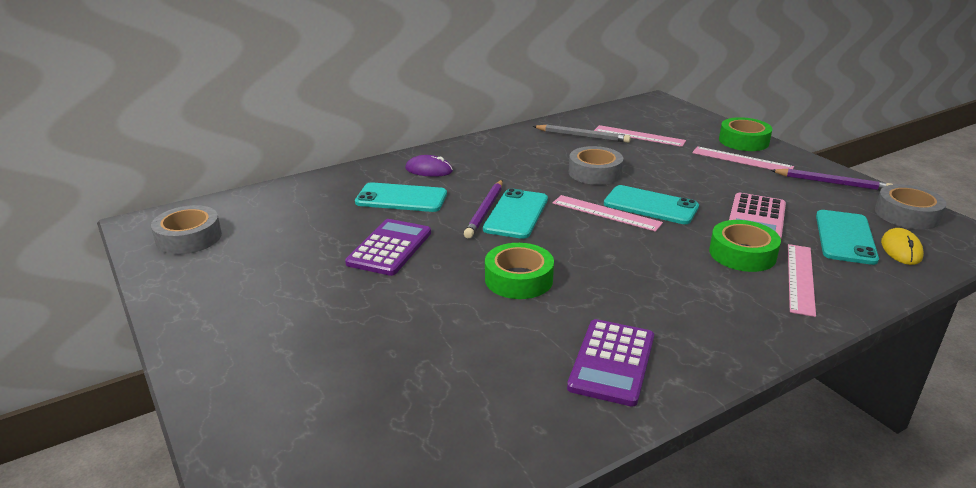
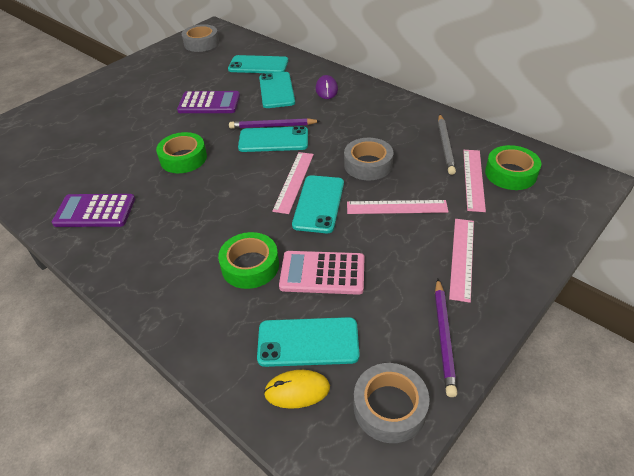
camera: 75 degrees right, 15 degrees up
(320, 202) = (258, 65): none -> turquoise phone
(743, 141) = (520, 257): green tape -> green tape (510, 173)
(800, 278) = (217, 305): pink ruler -> pink ruler (396, 207)

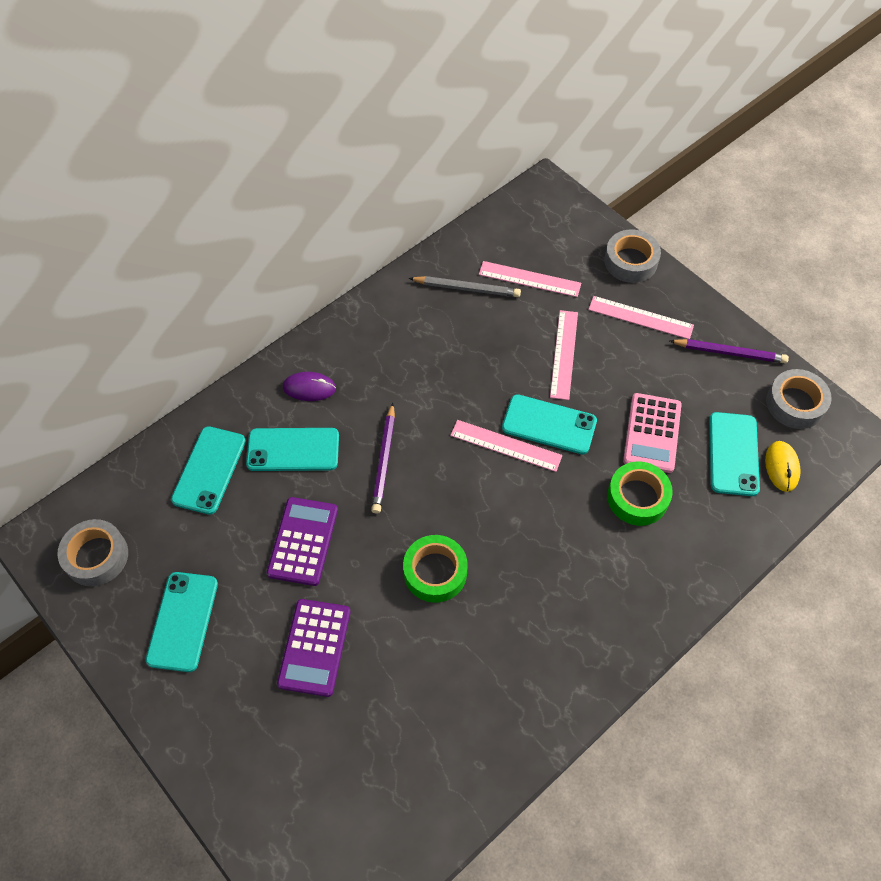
camera: 85 degrees left, 15 degrees up
(95, 211) = (529, 676): purple calculator -> purple calculator (314, 647)
(273, 140) = (416, 461): turquoise phone -> turquoise phone (183, 621)
(368, 165) = (487, 367): grey tape -> grey tape (630, 261)
(510, 173) = (525, 246): green tape -> none

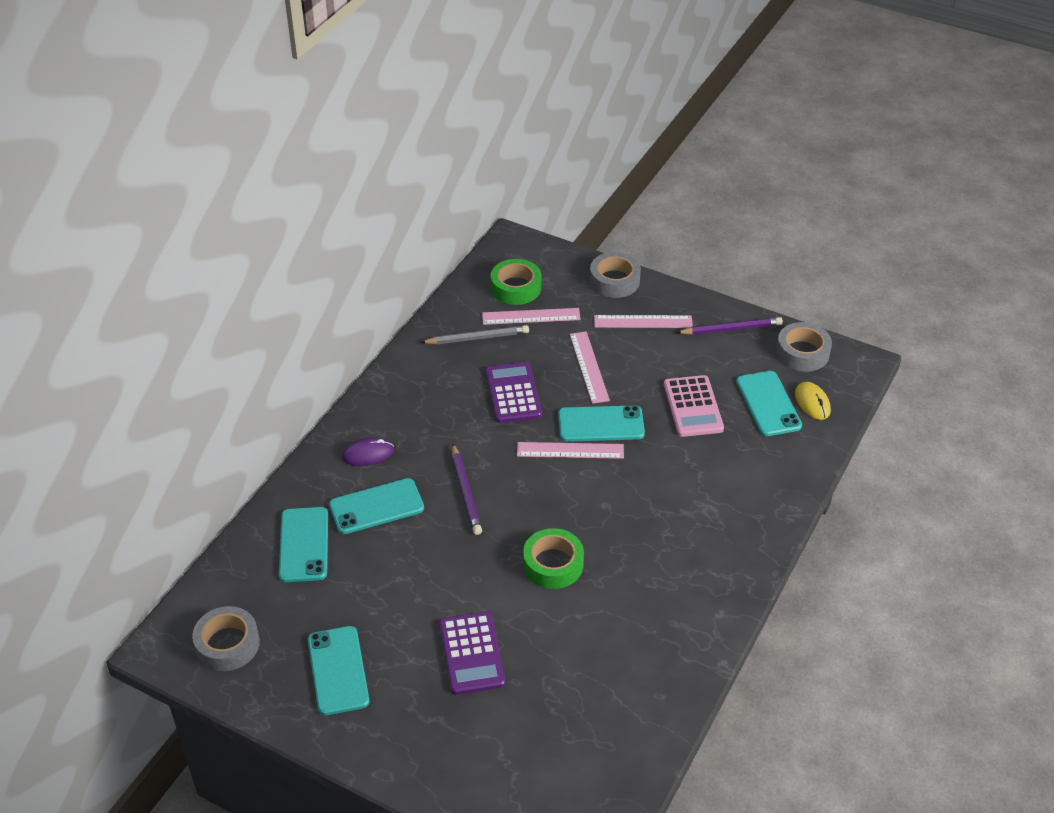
camera: 20 degrees left, 15 degrees down
(303, 541) = (421, 575): purple calculator -> purple calculator (513, 393)
(637, 497) = (702, 458): green tape -> green tape (516, 288)

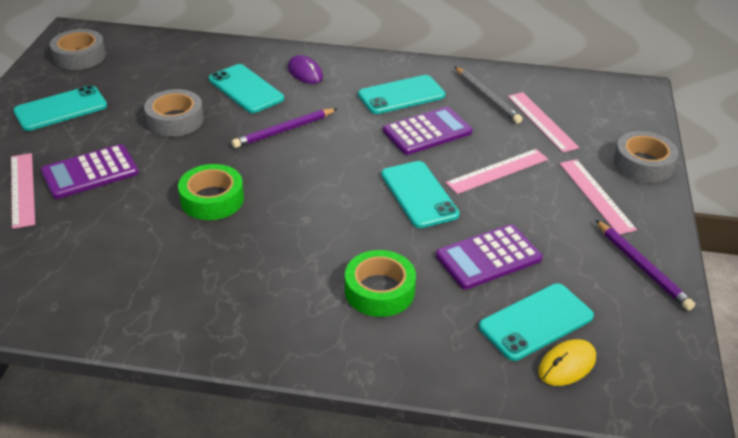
camera: 70 degrees right, 5 degrees down
(304, 545) = (190, 65): turquoise phone -> turquoise phone (401, 95)
(516, 288) = (575, 105): green tape -> green tape (379, 291)
(570, 450) = (370, 181): pink ruler -> pink ruler (22, 189)
(693, 407) = (488, 257): pink calculator -> purple calculator
(802, 353) = (652, 340): grey tape -> grey tape (175, 120)

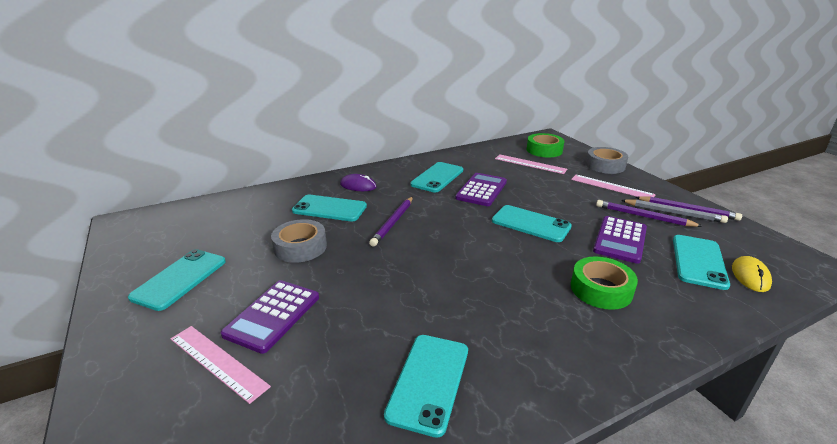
camera: 35 degrees left, 10 degrees down
(79, 56) = (152, 235): grey tape -> none
(133, 279) = (429, 382): none -> turquoise phone
(212, 199) = (405, 287): green tape -> green tape (544, 150)
(487, 97) = (485, 163): grey pencil -> grey pencil (674, 213)
(497, 171) = (549, 195): pink ruler -> none
(567, 247) = (643, 216): none -> purple pencil

